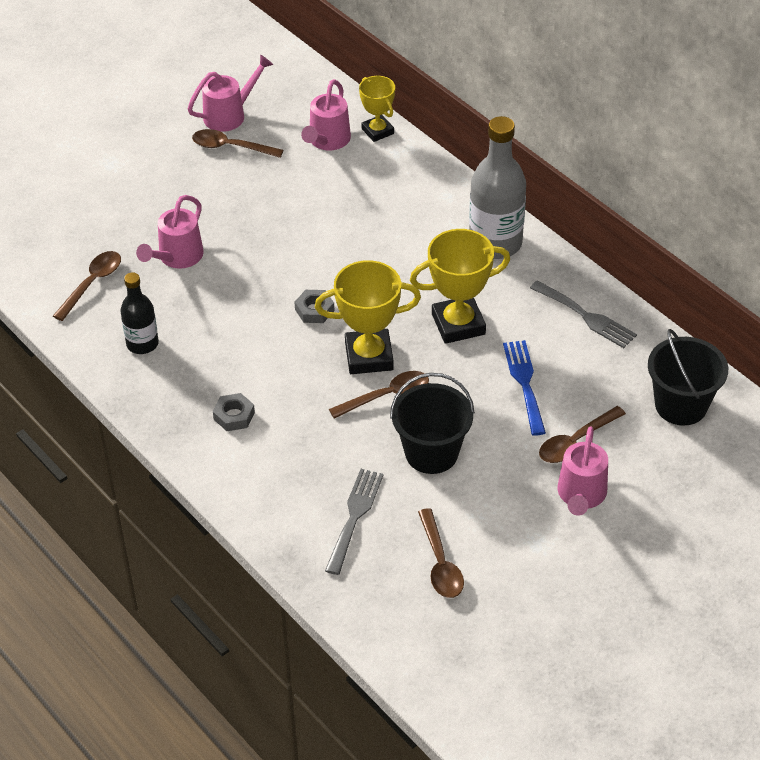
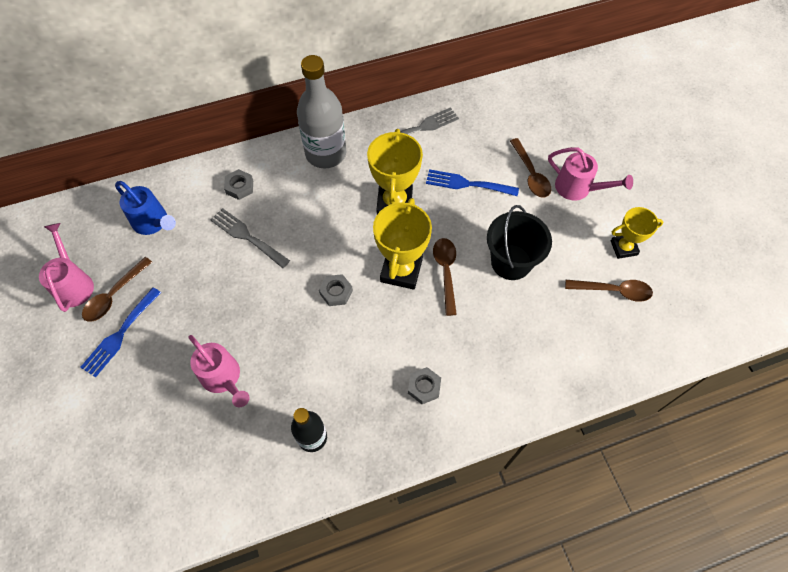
camera: 70 degrees left, 15 degrees up
(92, 284) = (218, 461): brown spoon -> none
(190, 168) = (120, 335): none -> blue fork
(327, 141) = (153, 223): pink watering can -> blue watering can
(354, 516) = (555, 332): grey fork -> grey fork (247, 236)
(377, 131) = (164, 185): yellow trophy -> yellow trophy (623, 248)
(408, 189) = (239, 187): none -> grey nut
(681, 405) = (519, 108): black bucket -> none

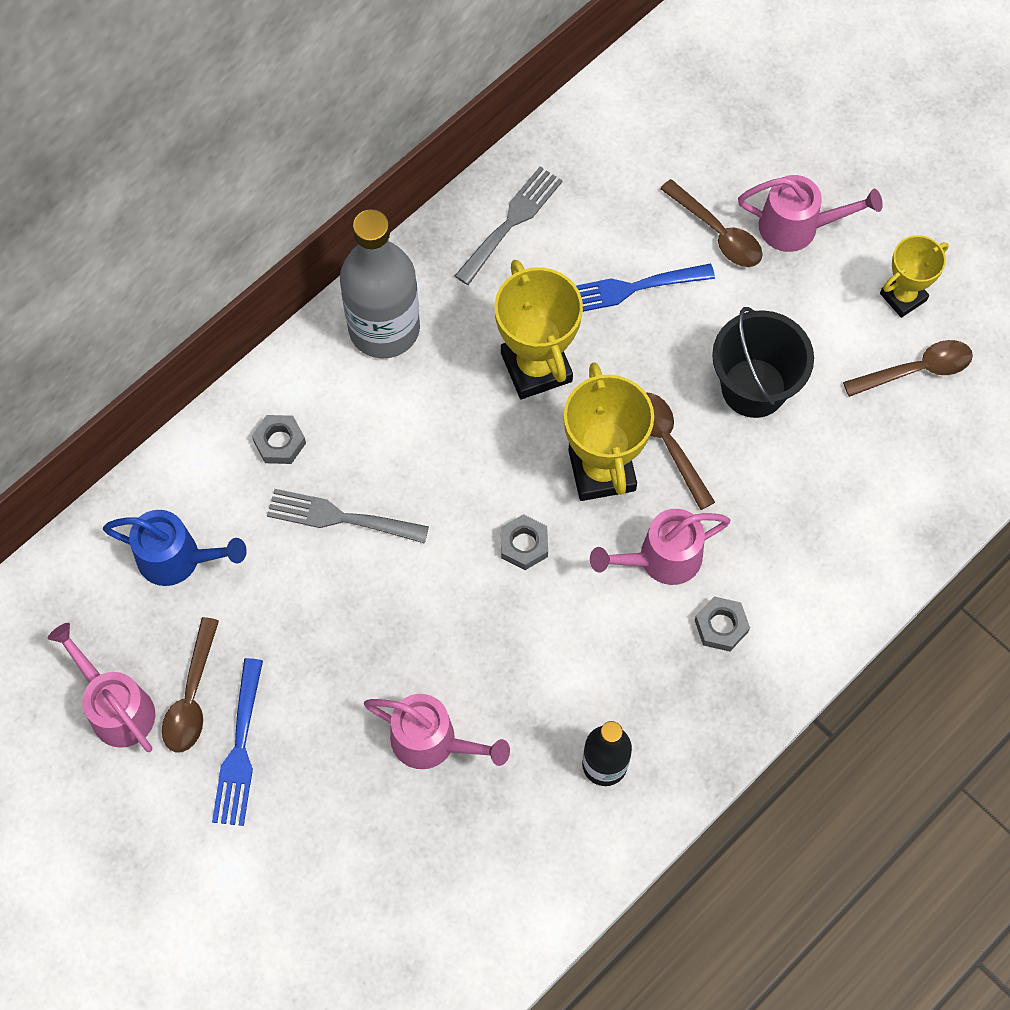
camera: 25 degrees left, 5 degrees up
(408, 333) = (660, 559): none -> pink watering can

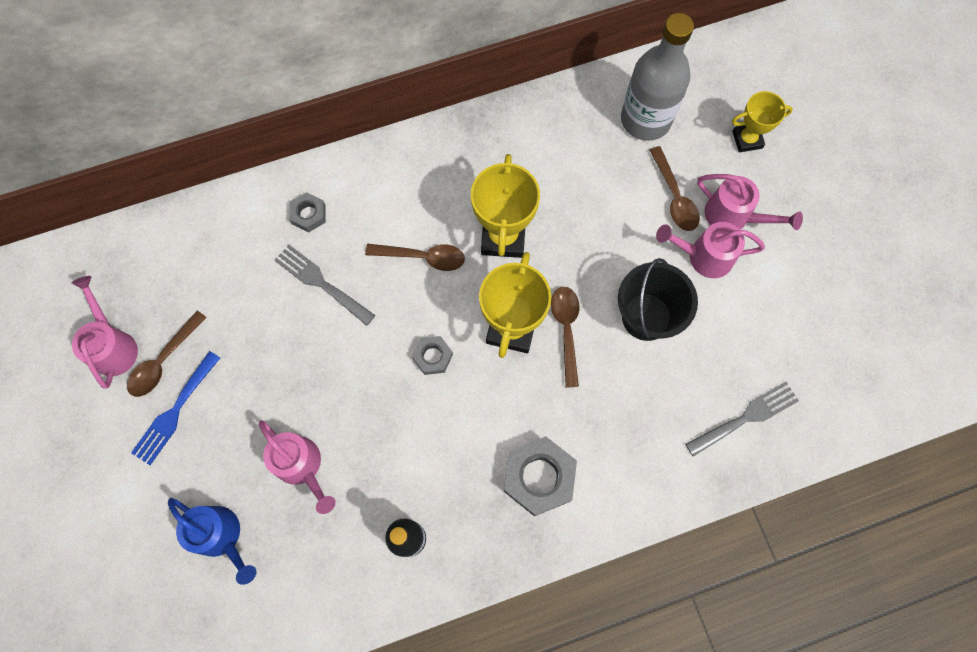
camera: 25 degrees right, 5 degrees up
(178, 559) = (204, 264): blue watering can -> blue watering can (222, 537)
(384, 328) = (415, 167): grey bottle -> grey bottle (645, 119)
(511, 221) = (537, 130): grey fork -> grey fork (746, 417)
(630, 289) = (594, 210): blue fork -> none
(660, 559) = (521, 409): pink watering can -> pink watering can (703, 256)
(721, 626) = (539, 477): grey nut -> grey nut, size x1.83
(903, 297) = (785, 298): yellow trophy -> yellow trophy (747, 139)
(916, 370) = (769, 355): brown spoon -> brown spoon (422, 257)

